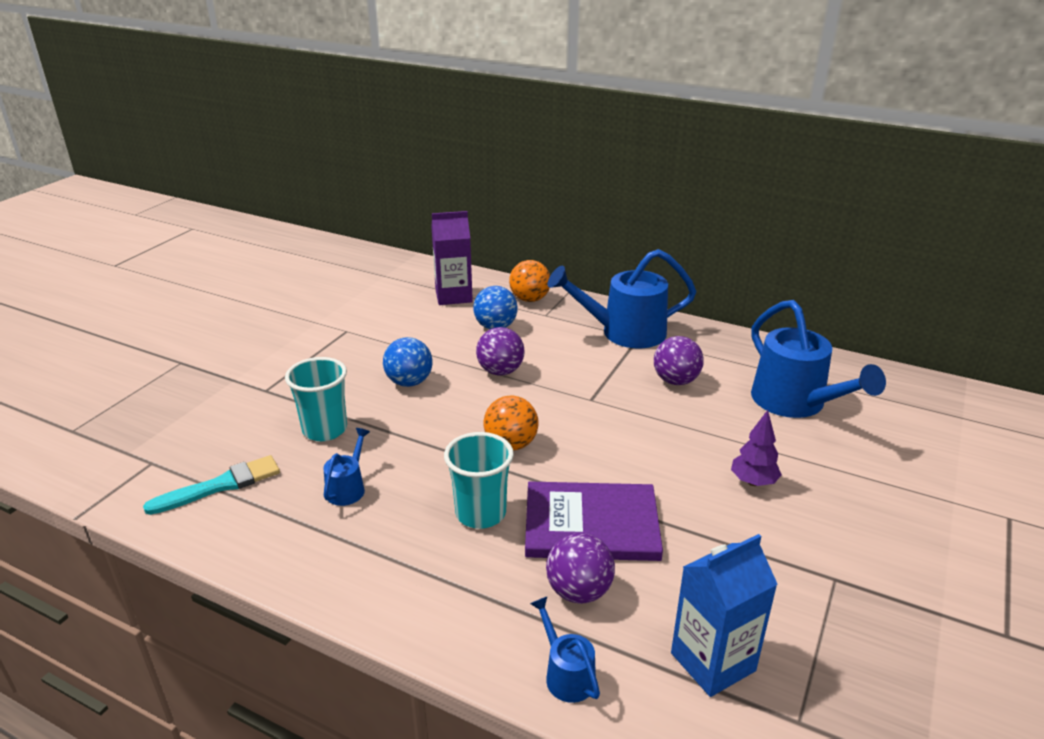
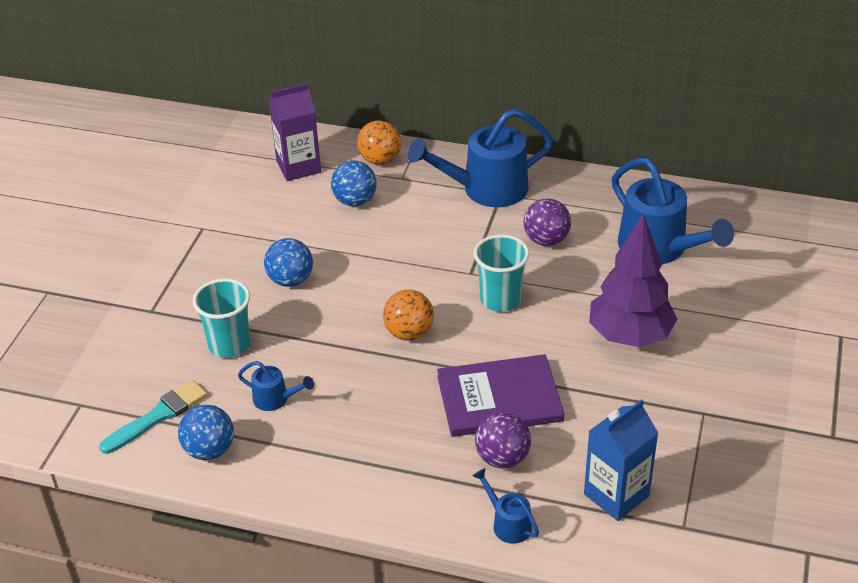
camera: 10 degrees left, 10 degrees up
(255, 528) = (209, 450): none -> blue ball
(348, 488) = (276, 399): blue watering can -> blue watering can turned 105 degrees clockwise
(480, 513) = (402, 404): turquoise cup -> turquoise cup (500, 300)
(500, 371) = (375, 254): purple ball -> none
(753, 482) = (630, 336): purple tree -> purple tree, size x2.01

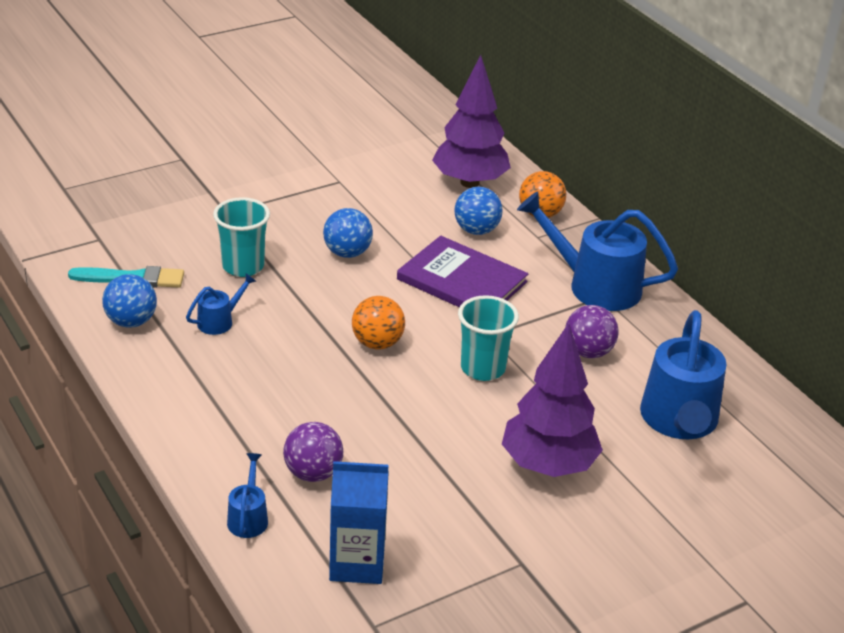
camera: 40 degrees right, 5 degrees down
(276, 399) = (220, 321): blue watering can -> blue watering can turned 105 degrees counterclockwise
(298, 167) = (469, 182): purple carton -> purple tree
(499, 399) = (374, 433): purple book -> purple book (462, 281)

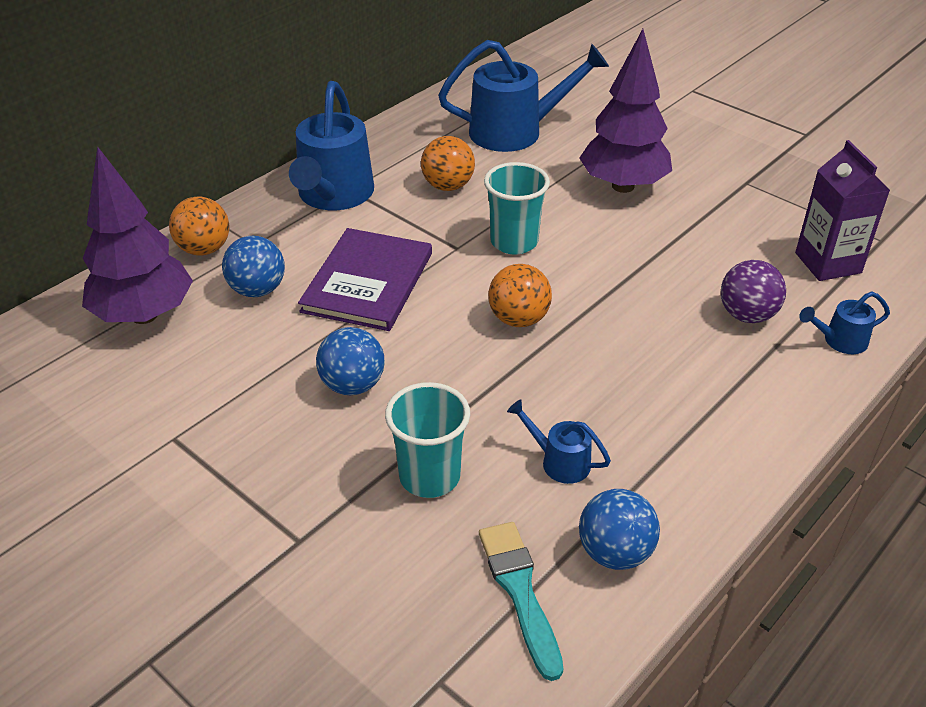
camera: 105 degrees left, 5 degrees up
(357, 563) = (828, 263): blue carton -> purple carton
(588, 352) = (448, 186): purple ball -> orange ball

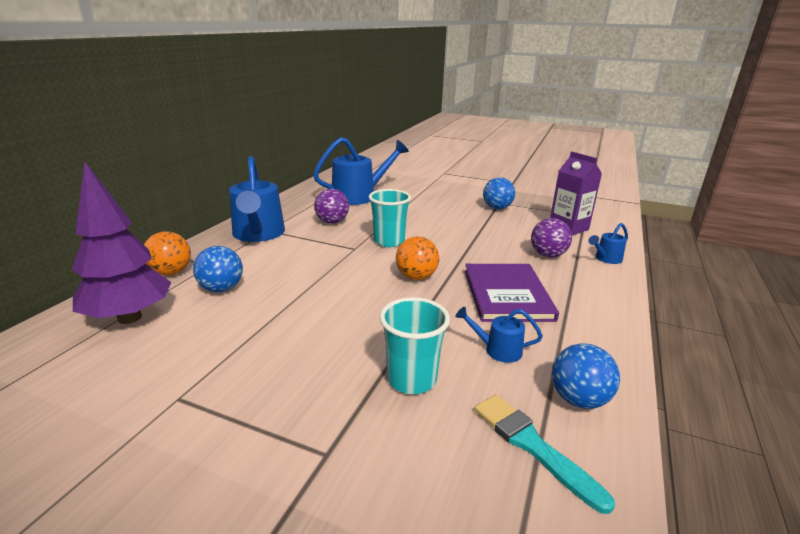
camera: 20 degrees left, 15 degrees down
(352, 385) = (320, 332): blue ball -> blue ball (497, 208)
(368, 282) = (303, 273): purple book -> purple book (507, 294)
(448, 186) = (332, 222): orange ball -> purple ball
(623, 186) = (435, 211): purple tree -> none

